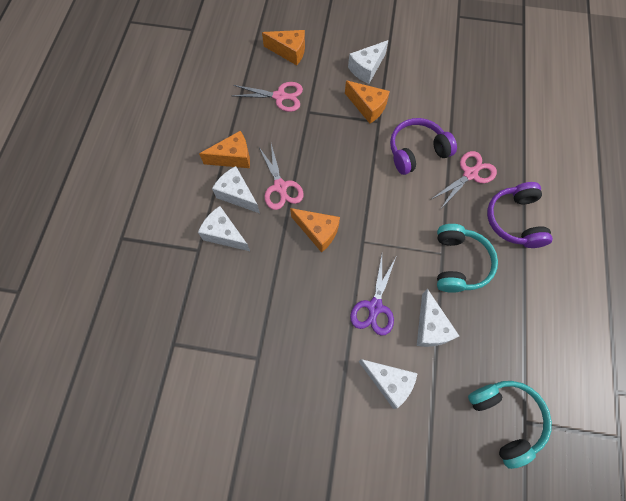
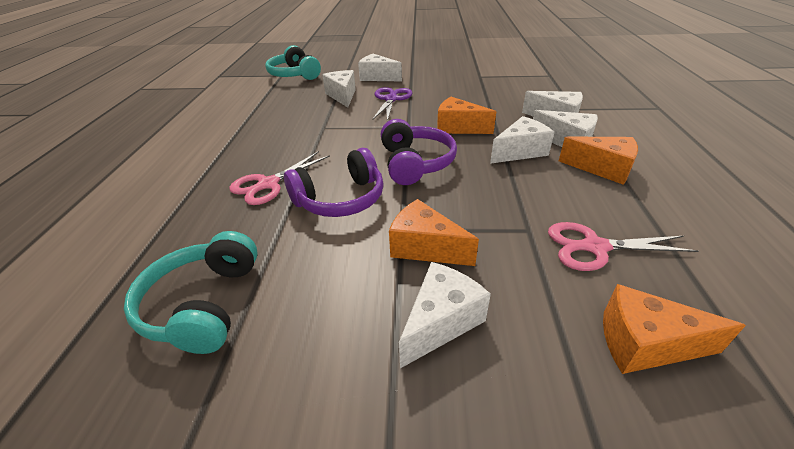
camera: 175 degrees right, 30 degrees down
(233, 157) = (602, 169): orange cheese -> orange cheese turned 135 degrees counterclockwise
(280, 186) = (520, 151): pink scissors -> white cheese
(459, 263) = (307, 124): turquoise headphones -> turquoise headphones (203, 304)
(514, 220) = (231, 153): purple headphones -> purple headphones (415, 163)

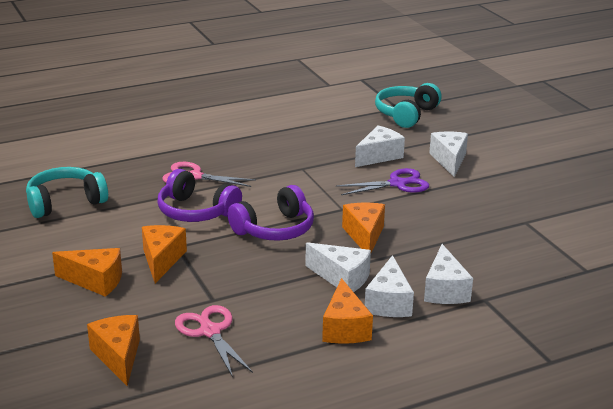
camera: 60 degrees right, 10 degrees down
(440, 322) = (95, 281): white cheese -> orange cheese

